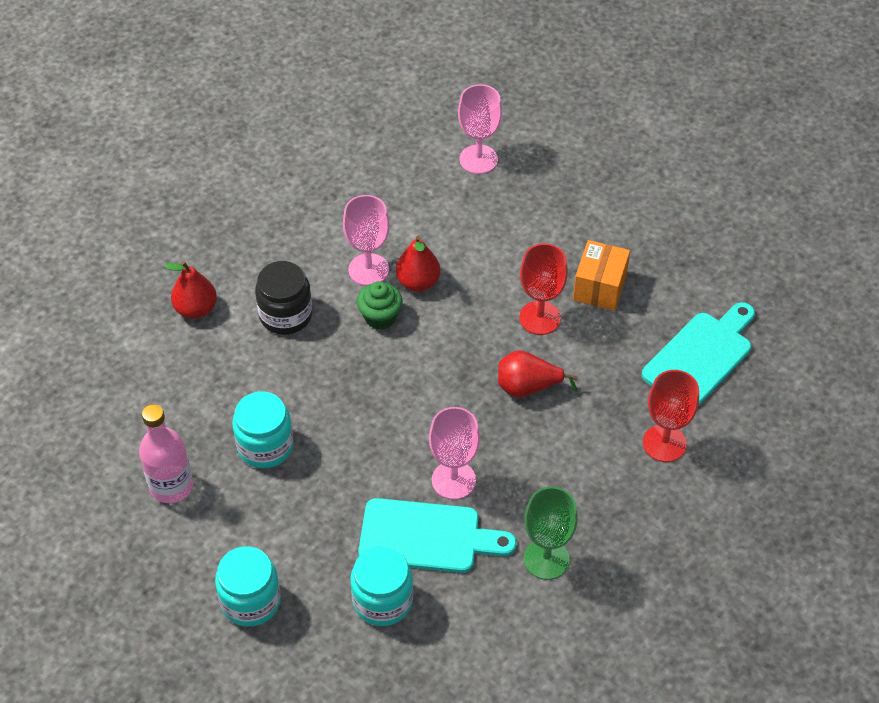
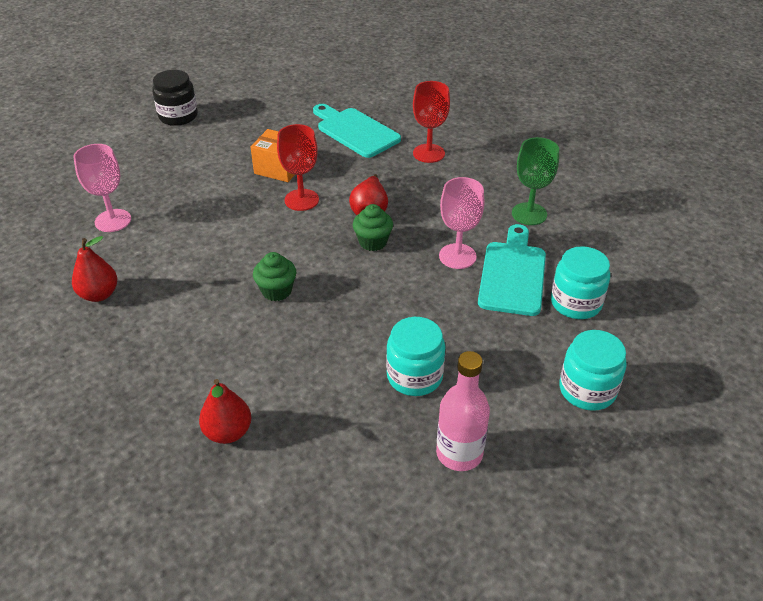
camera: 85 degrees left, 10 degrees down
(285, 315) = (256, 357): black jar -> black jar (178, 116)
(368, 269) = (217, 296): pink goblet -> none
(418, 282) = (243, 265): red pear -> red pear (99, 294)
(470, 395) = (373, 242): none -> green cupcake

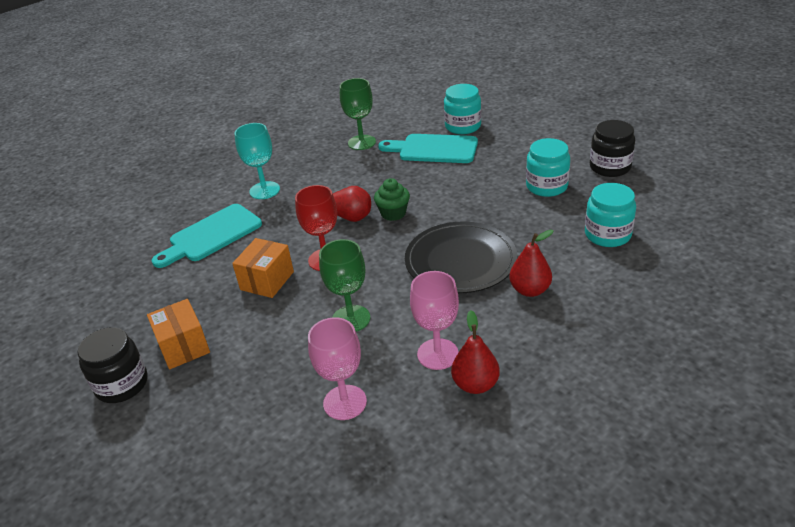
camera: 85 degrees left, 5 degrees down
(208, 137) = (183, 347): none -> orange box
(211, 219) = (351, 319): none -> green goblet
(228, 432) = (627, 267): red pear -> red pear (530, 290)
(276, 291) = (460, 261): green cupcake -> black plate
(428, 153) = (264, 190): red goblet -> turquoise goblet
(457, 256) = (413, 172): pink goblet -> pink goblet (437, 354)
(459, 453) = (610, 167): pink bottle -> black jar
(587, 390) = (543, 124): turquoise jar -> turquoise jar (607, 234)

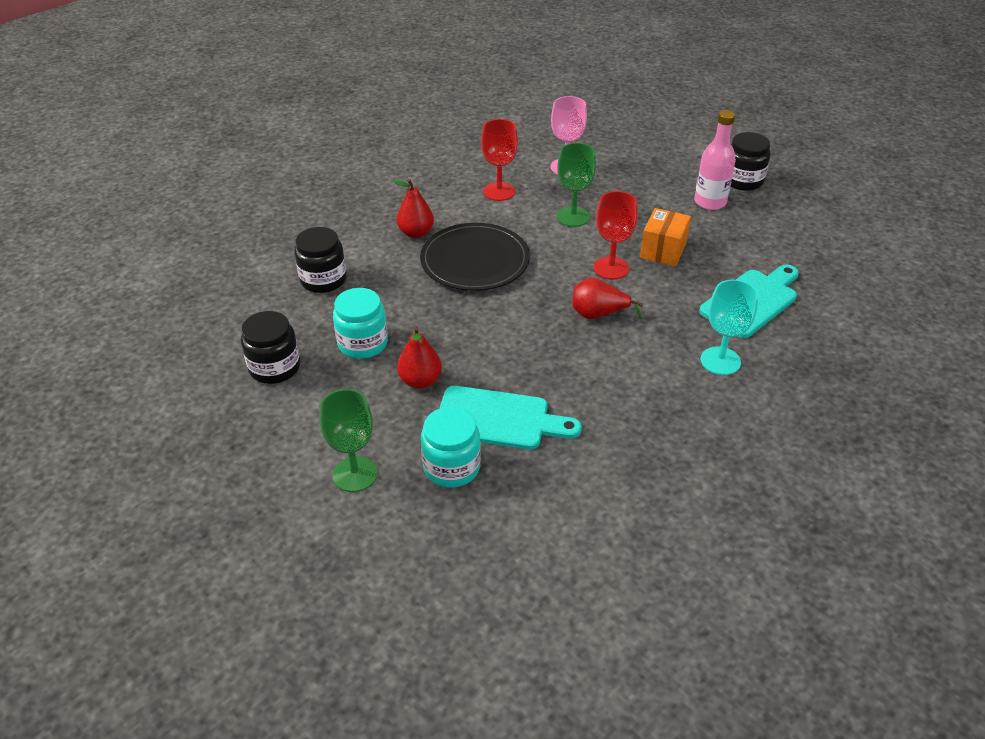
camera: 175 degrees right, 5 degrees up
(183, 347) = (710, 202): orange box -> pink bottle
(361, 142) = (609, 443): green goblet -> green goblet (355, 474)
(393, 213) = (547, 317): green cupcake -> none
(437, 354) = (499, 191): pink goblet -> red goblet
(475, 384) = (472, 174): red pear -> red pear (420, 381)
(607, 234) = (323, 280): turquoise jar -> black jar

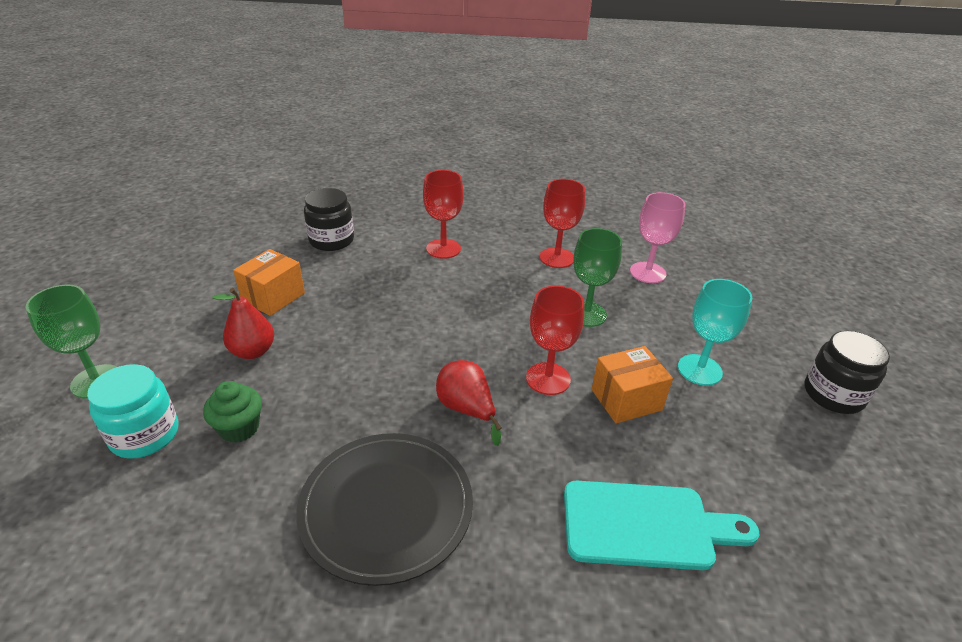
camera: 45 degrees right, 5 degrees down
(274, 367) = (203, 274): black jar -> none
(363, 343) = (273, 297): turquoise jar -> orange box
(416, 233) = (443, 249): red pear -> red goblet
(475, 261) = (448, 295): black plate -> black plate (386, 508)
(498, 419) = (239, 428): turquoise cutting board -> green cupcake
(710, 202) = (756, 390): pink bottle -> none
(720, 361) = (504, 558): turquoise goblet -> turquoise goblet (699, 370)

